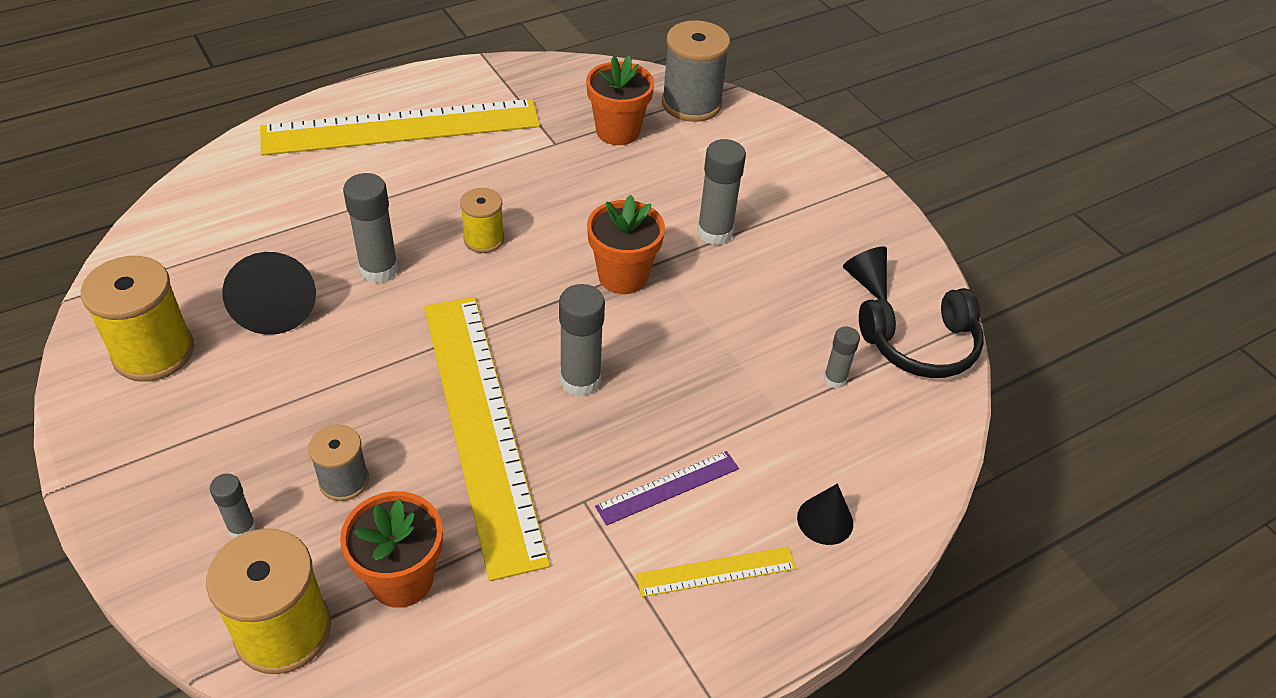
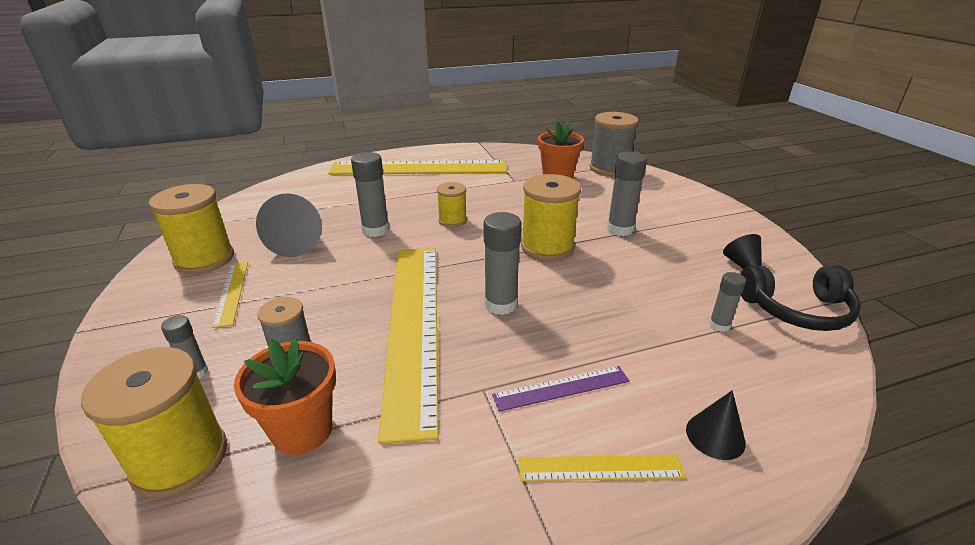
camera: 15 degrees right, 15 degrees down
(223, 405) = (231, 292): none -> yellow ruler
(623, 276) = (547, 247): orange flower pot -> yellow spool

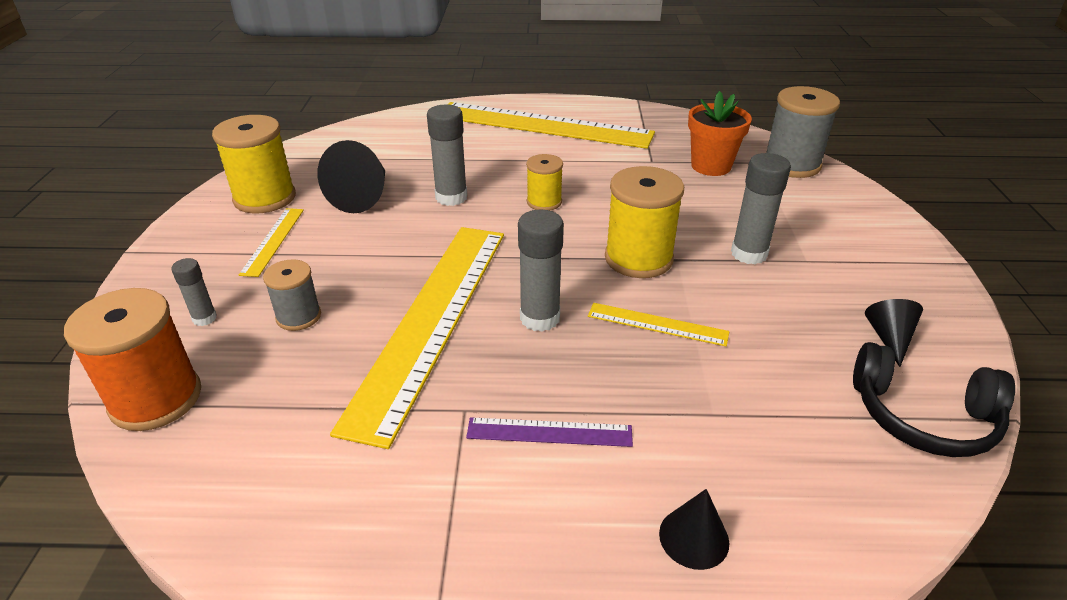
camera: 20 degrees right, 5 degrees up
(180, 459) = (156, 399): yellow spool -> orange spool
(302, 430) = (269, 402): orange flower pot -> none
(600, 468) = (537, 531): yellow ruler -> yellow ruler (657, 324)
(719, 325) = (795, 409): grey glue stick -> none

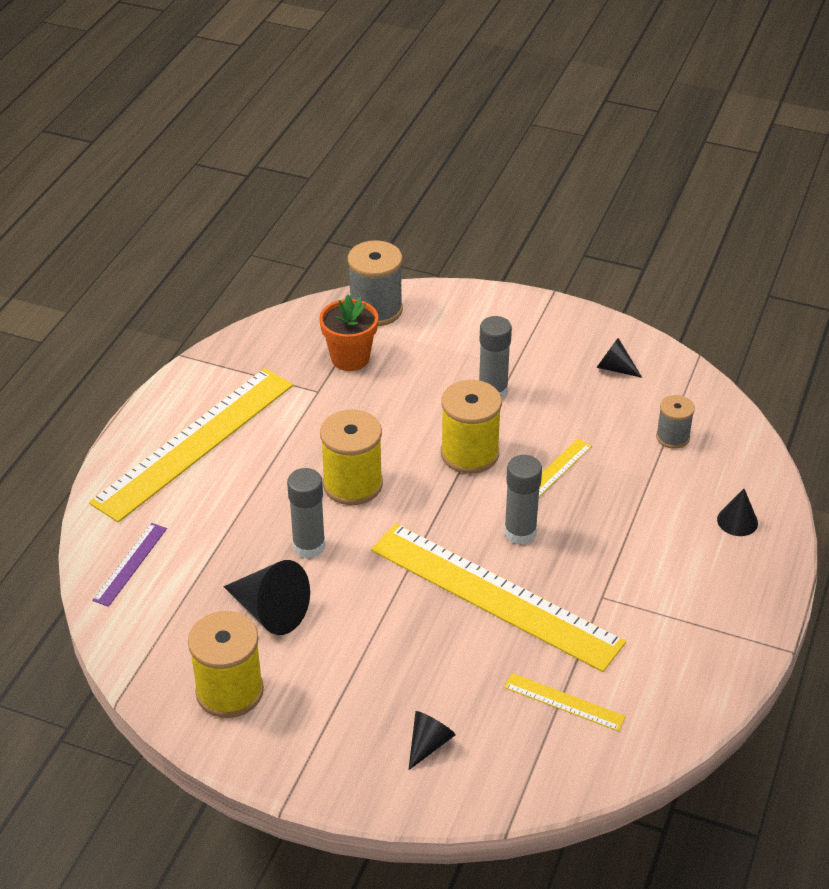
camera: 70 degrees left, 5 degrees up
(156, 399) = (524, 775): orange spool -> none
(204, 318) = (428, 744): grey glue stick -> black cone
(273, 241) = (321, 689): yellow ruler -> yellow ruler (564, 702)
(298, 316) = (454, 679): grey spool -> grey spool (672, 437)
(544, 202) = (352, 484): yellow spool -> yellow spool, size x1.72
(549, 432) = (638, 559): purple ruler -> purple ruler (130, 564)
(922, 417) = (685, 390): black headphones -> none

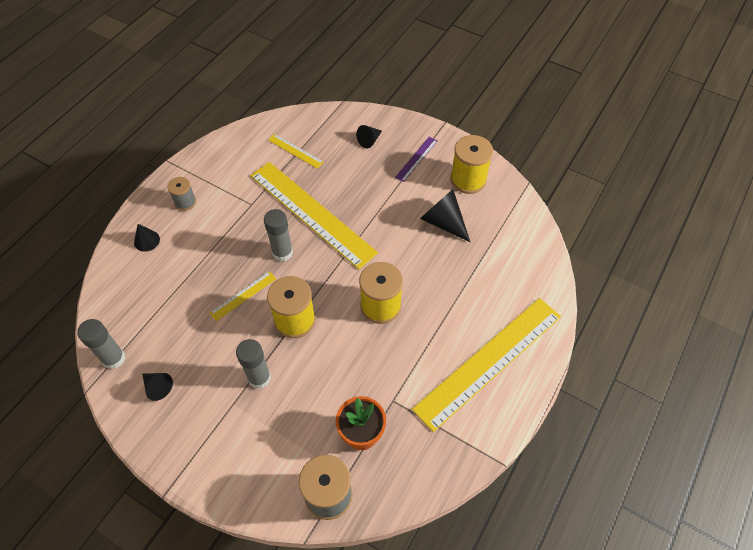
camera: 170 degrees left, 15 degrees up
(130, 564) = (528, 266): purple ruler -> purple ruler (416, 159)
(309, 546) = (416, 262): grey glue stick -> grey glue stick (113, 358)
(672, 437) = (150, 312): grey spool -> grey spool (185, 202)

